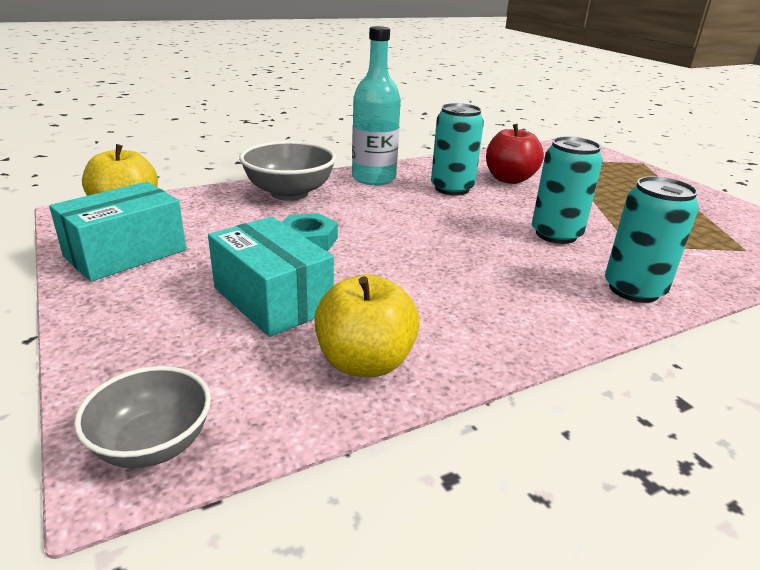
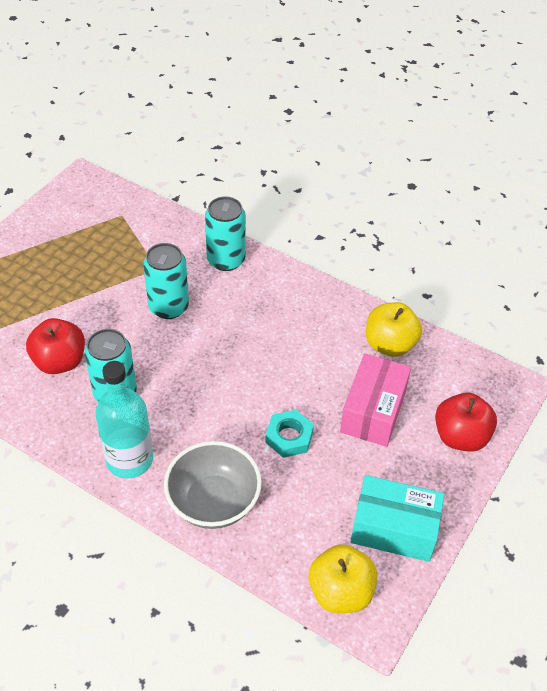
camera: 120 degrees left, 20 degrees up
(140, 349) = (460, 437): none -> red apple
(153, 444) = (498, 386): grey bowl -> none
(272, 299) = (373, 411): turquoise box -> pink box

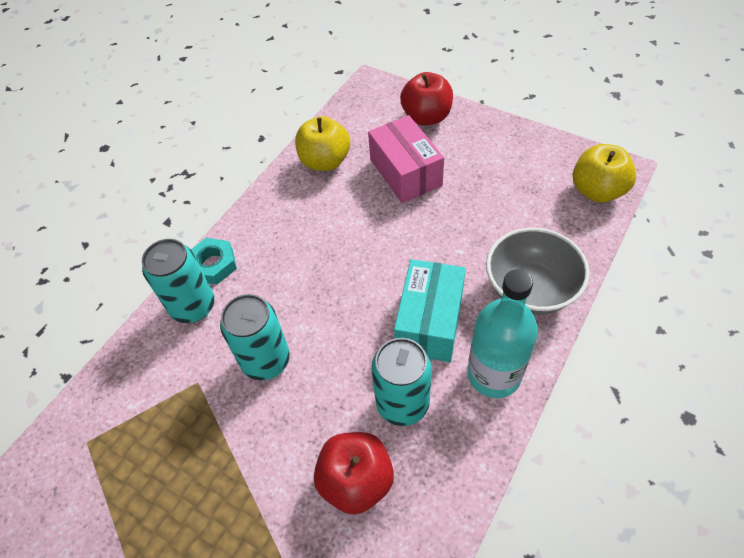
camera: 85 degrees left, 5 degrees up
(289, 437) = (443, 233): turquoise nut -> turquoise nut (213, 264)
(373, 411) = (405, 172): pink box -> pink box turned 45 degrees clockwise
(394, 529) = (527, 158): turquoise box -> turquoise box (429, 322)

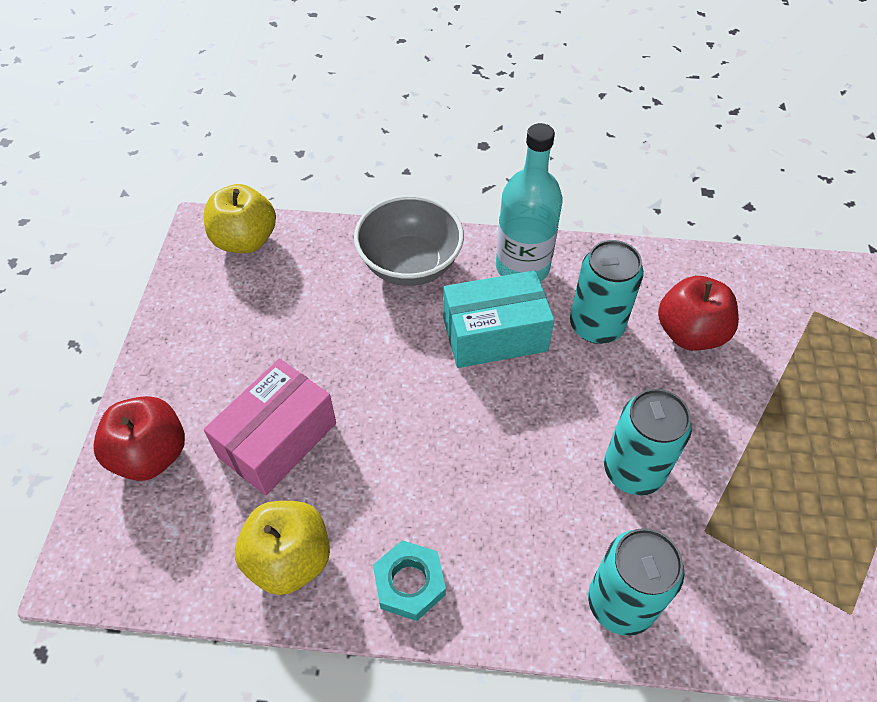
camera: 120 degrees left, 0 degrees up
(213, 264) = (546, 617): turquoise nut -> turquoise nut (409, 583)

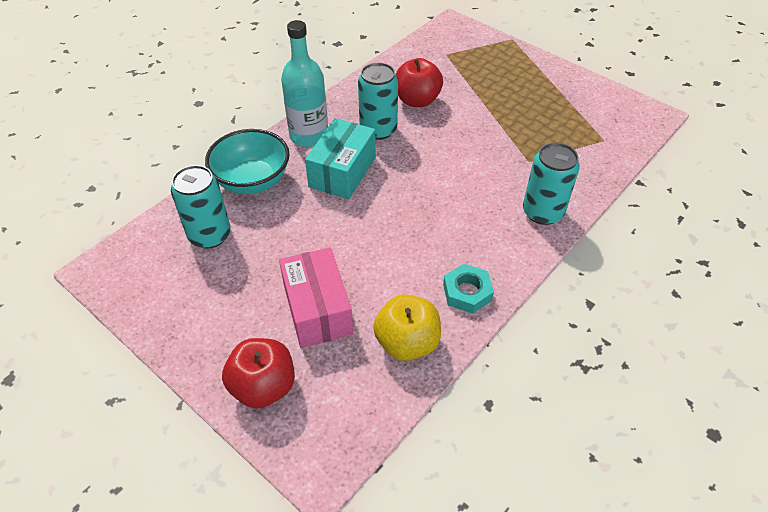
camera: 55 degrees left, 5 degrees down
(245, 240) = (136, 252): yellow apple -> none
(410, 264) = (252, 181): grey bowl -> turquoise bowl
(633, 470) = (476, 166): turquoise can -> turquoise can (210, 235)

